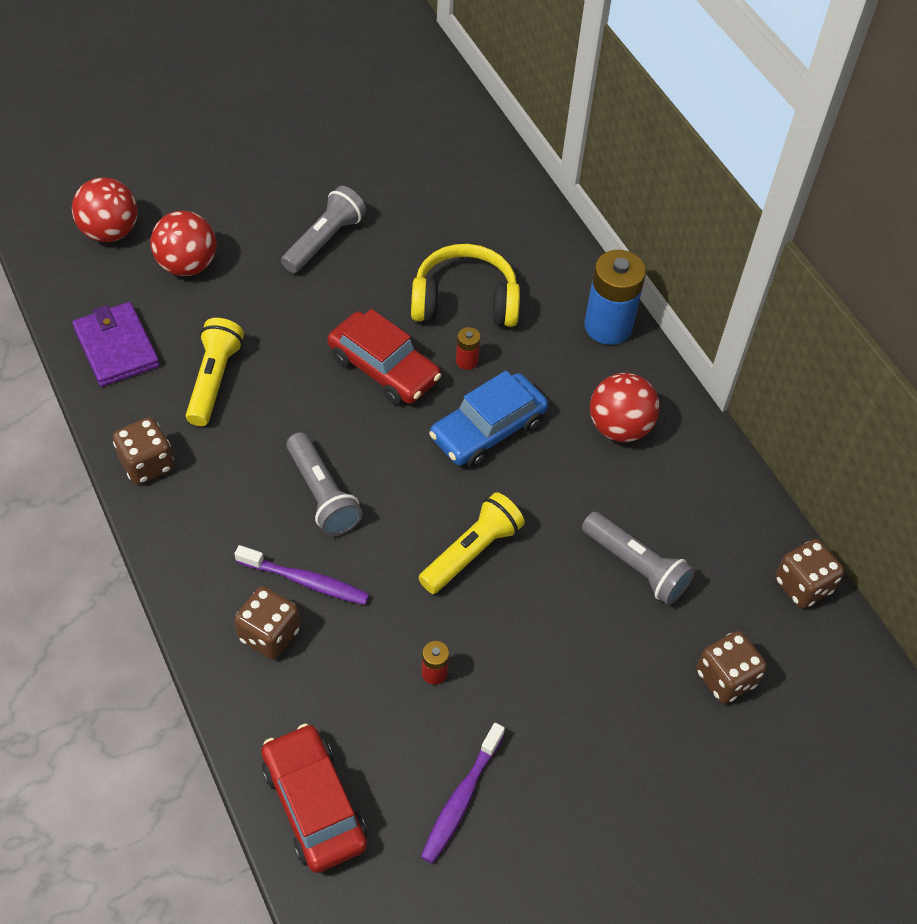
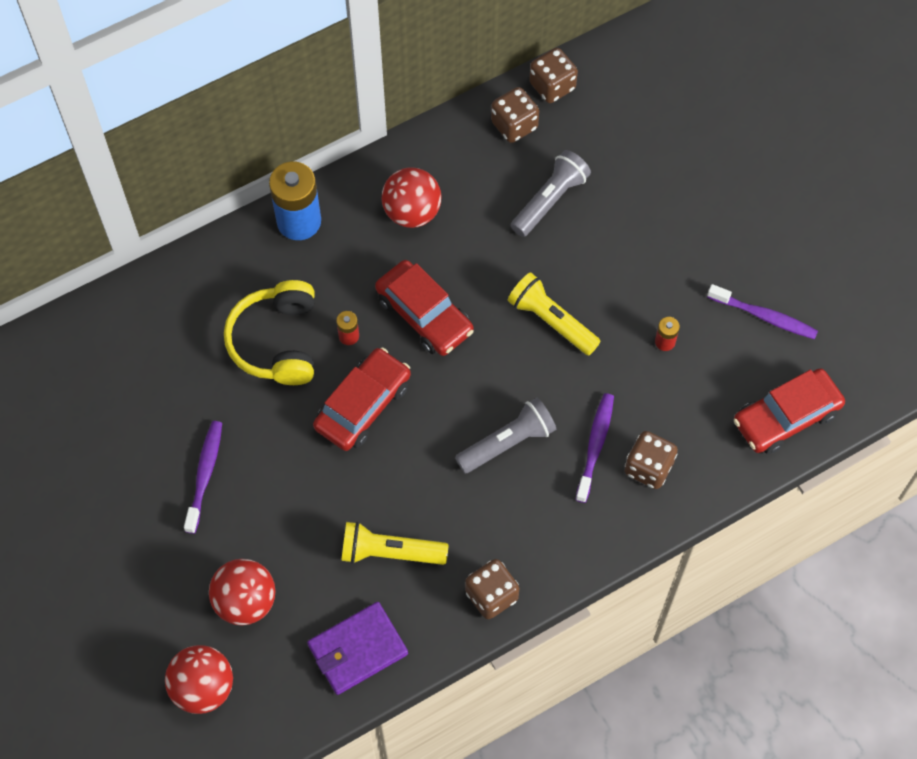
camera: 90 degrees left, 10 degrees up
(324, 240) = (205, 474): grey flashlight -> purple toothbrush
(487, 429) = (424, 315): blue car -> red car
(725, 678) = (639, 141): brown dice -> brown dice (514, 125)

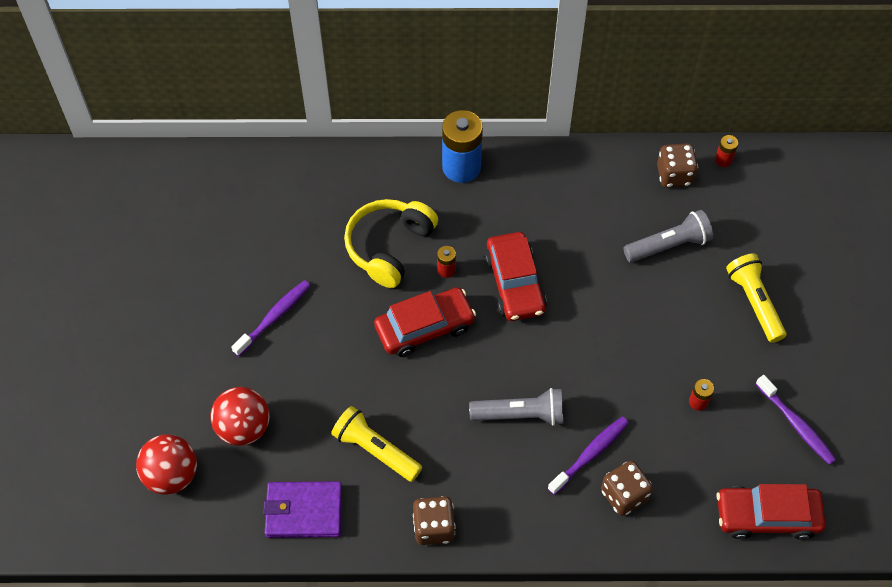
camera: 30 degrees right, 5 degrees down
(412, 212) = (552, 202): red ball -> none
(551, 321) = (613, 338): yellow flashlight -> yellow flashlight (754, 302)
(552, 86) = (723, 160): brown dice -> red battery

